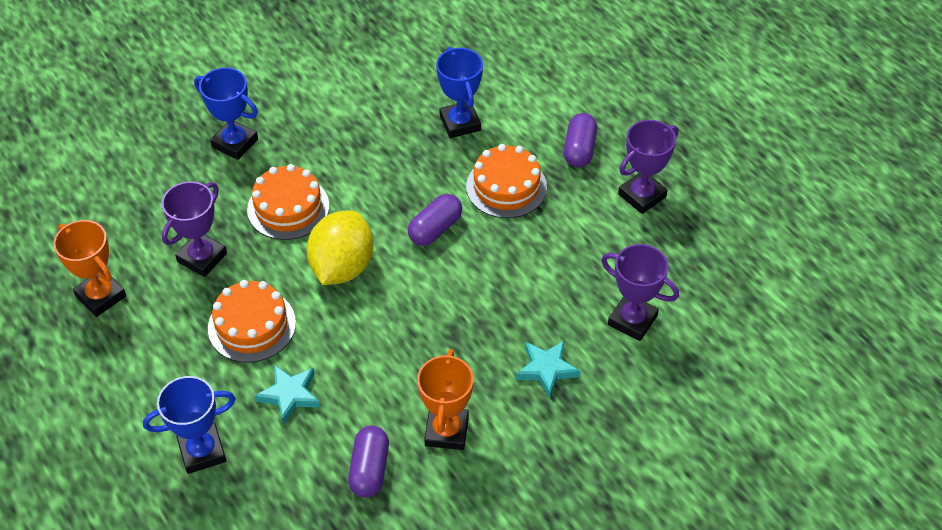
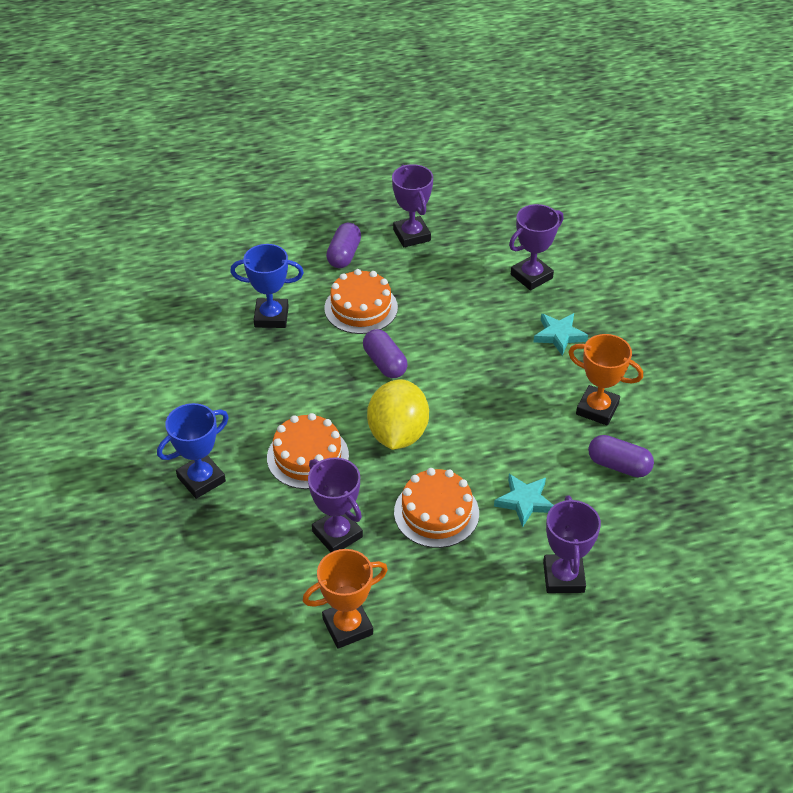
camera: 70 degrees left, 5 degrees down
(202, 451) = (563, 577): blue trophy -> purple trophy
(342, 267) = (398, 434): yellow lemon -> yellow lemon turned 60 degrees clockwise
(579, 149) = (344, 255): purple capsule -> purple capsule turned 75 degrees clockwise

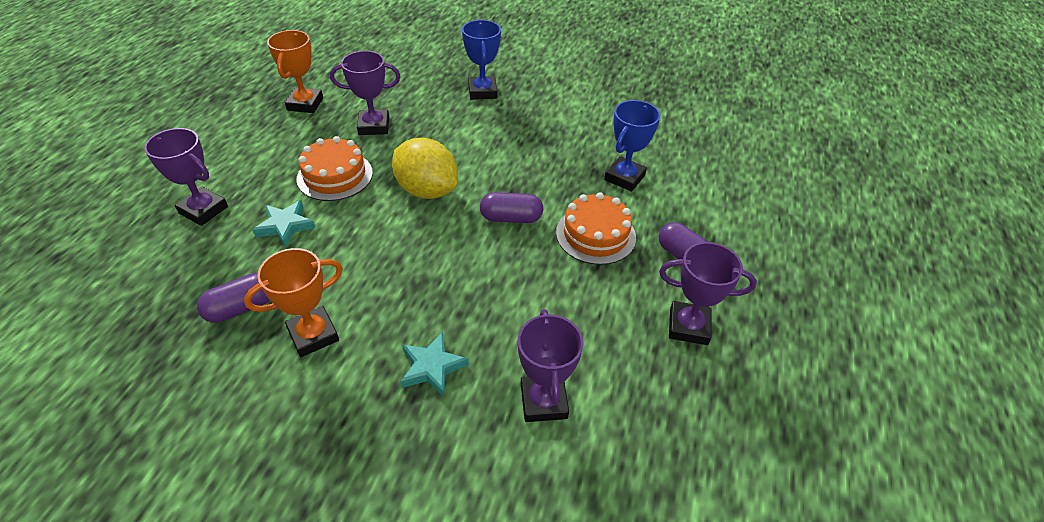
camera: 120 degrees right, 0 degrees up
(308, 456) = (454, 139): orange cake -> none

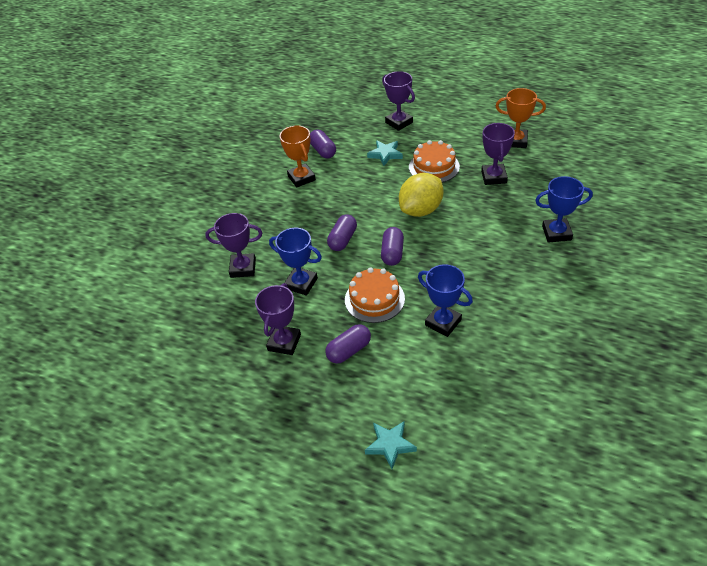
camera: 100 degrees right, 0 degrees up
(203, 210) = (399, 122): purple trophy -> purple trophy turned 75 degrees counterclockwise
(432, 367) = (273, 223): turquoise star -> turquoise star (390, 445)
(481, 271) = (343, 240): none -> purple capsule
(574, 315) = (301, 283): none -> blue trophy

